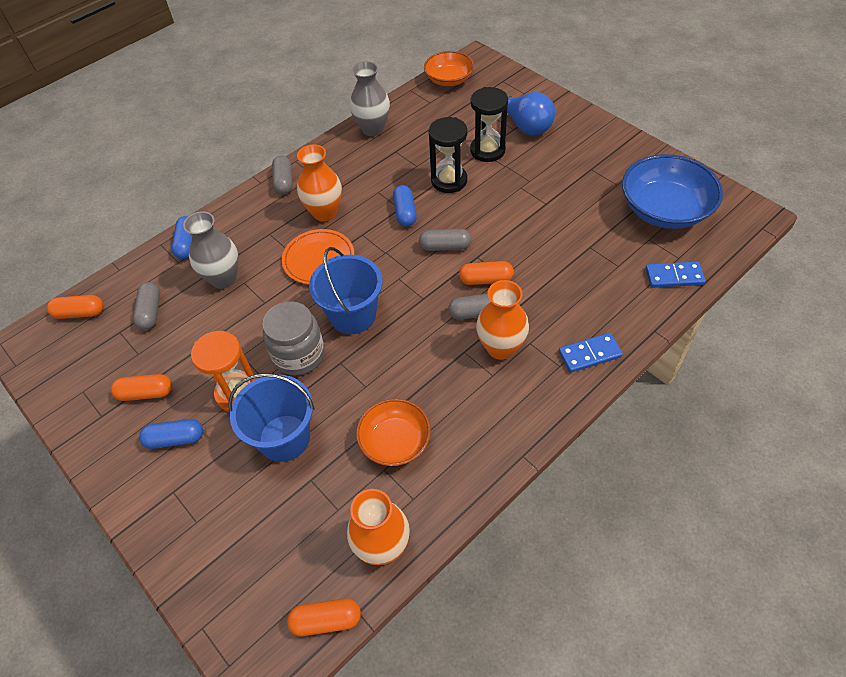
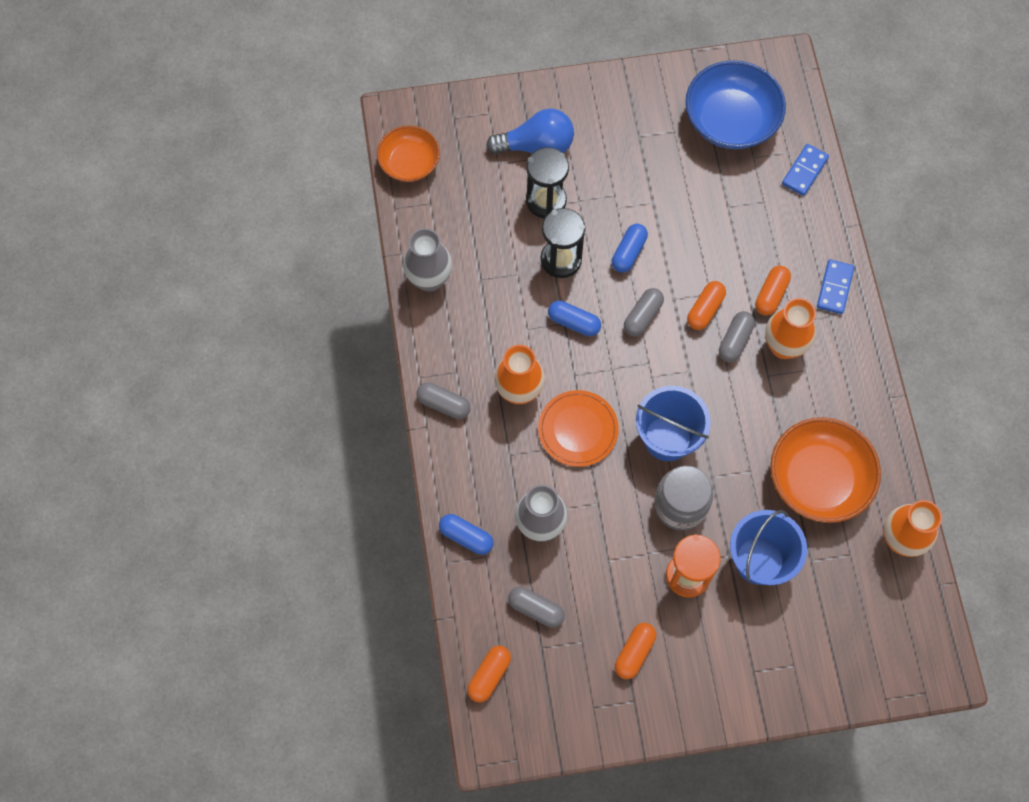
camera: 60 degrees left, 15 degrees up
(175, 439) = (702, 648): blue capsule -> blue capsule (628, 252)
(326, 620) = (932, 609): orange capsule -> orange capsule (771, 295)
(395, 441) = (818, 479): orange bowl -> orange bowl, size x1.59

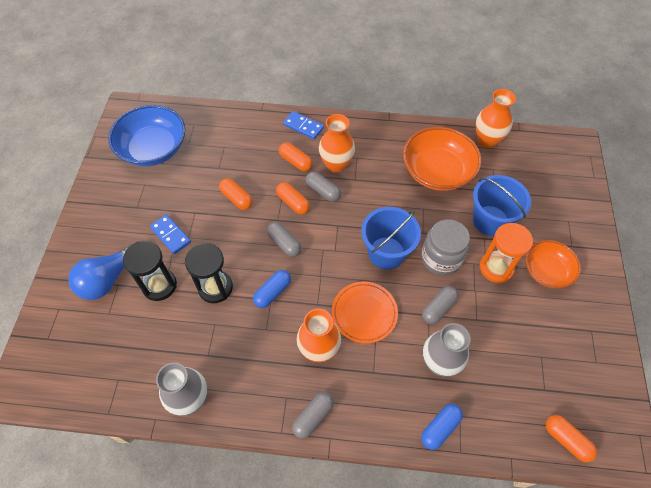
camera: 75 degrees left, 10 degrees down
(409, 163) = (70, 388): orange bowl -> orange bowl (546, 271)
(536, 146) = (108, 280): blue light bulb -> blue light bulb turned 150 degrees counterclockwise
(536, 609) = (511, 385): grey capsule -> grey capsule (438, 308)
(628, 252) = (229, 239): blue capsule -> none
(634, 652) = (553, 320): orange capsule -> orange capsule (236, 198)
(805, 171) = (212, 119): blue domino -> blue domino (171, 235)

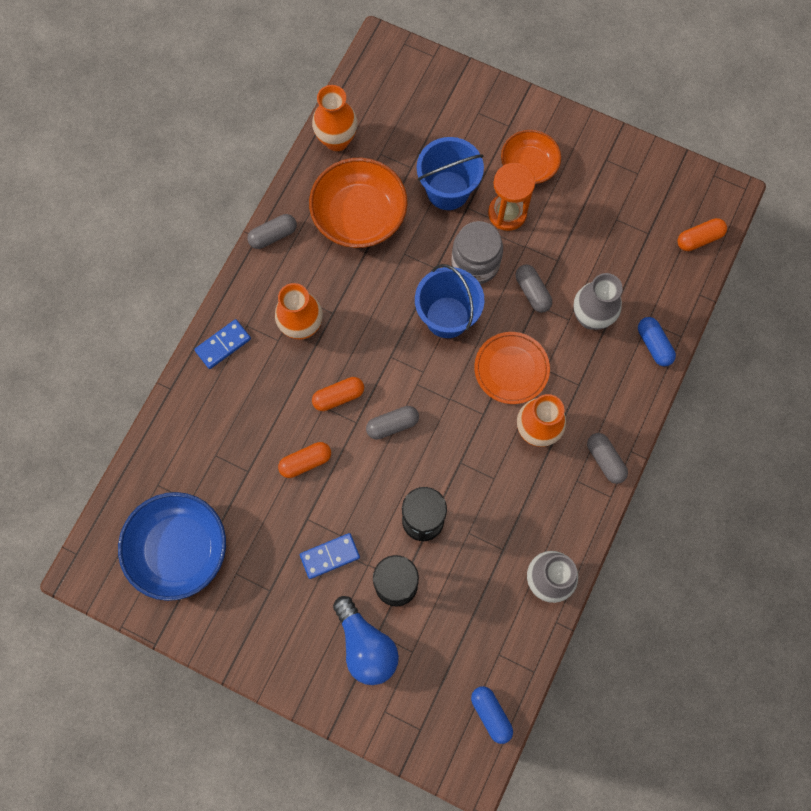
camera: 70 degrees left, 15 degrees up
(272, 292) = (452, 457): blue capsule -> blue capsule (491, 714)
(295, 161) = (277, 373): orange capsule -> none
(323, 191) = (335, 356): grey capsule -> grey capsule (273, 235)

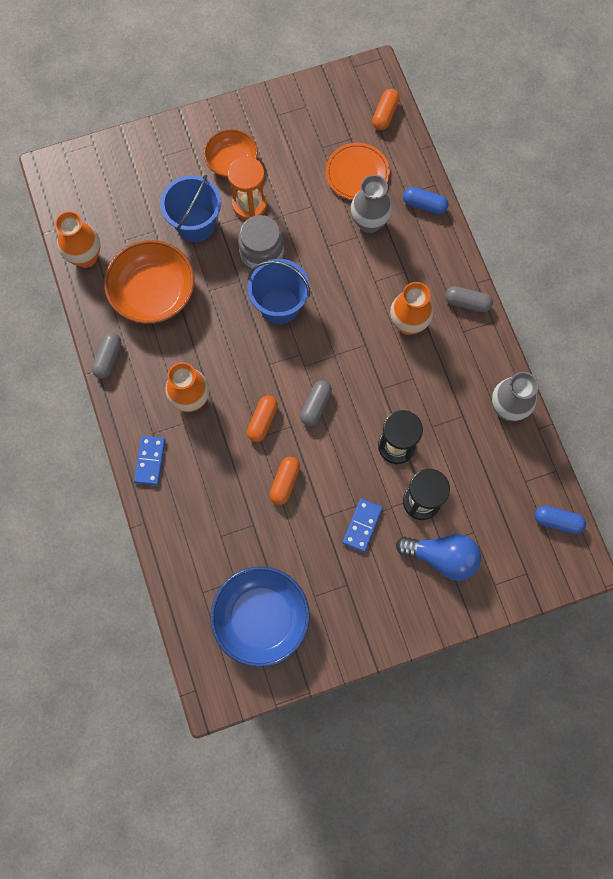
camera: 45 degrees left, 0 degrees up
(511, 369) = (353, 300): orange plate -> orange plate (357, 173)
(532, 292) = (317, 240): grey capsule -> none

